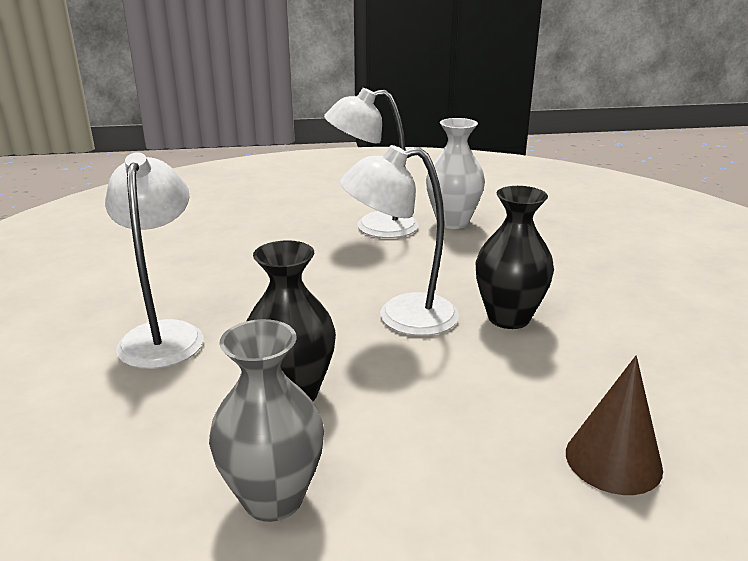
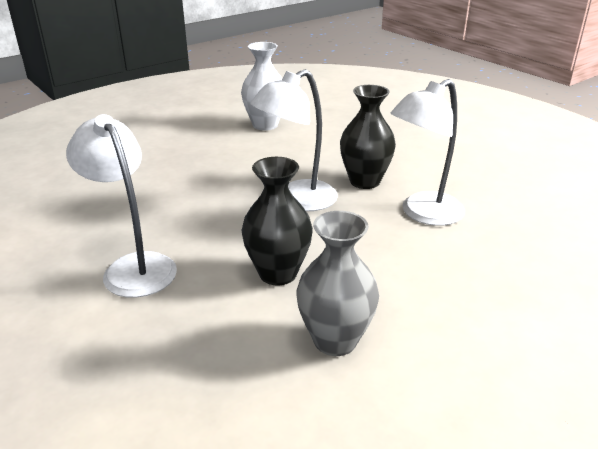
camera: 30 degrees left, 5 degrees up
(373, 226) = (210, 142): white lamp -> white lamp (423, 214)
(613, 460) = (495, 245): brown cone -> none

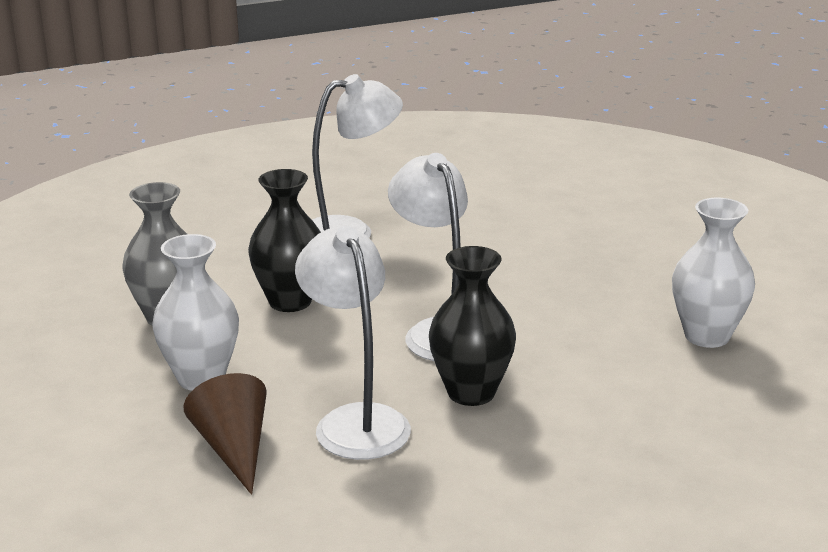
camera: 105 degrees right, 5 degrees down
(420, 291) = (201, 378): none -> white vase
(490, 253) = (234, 449): none -> brown cone

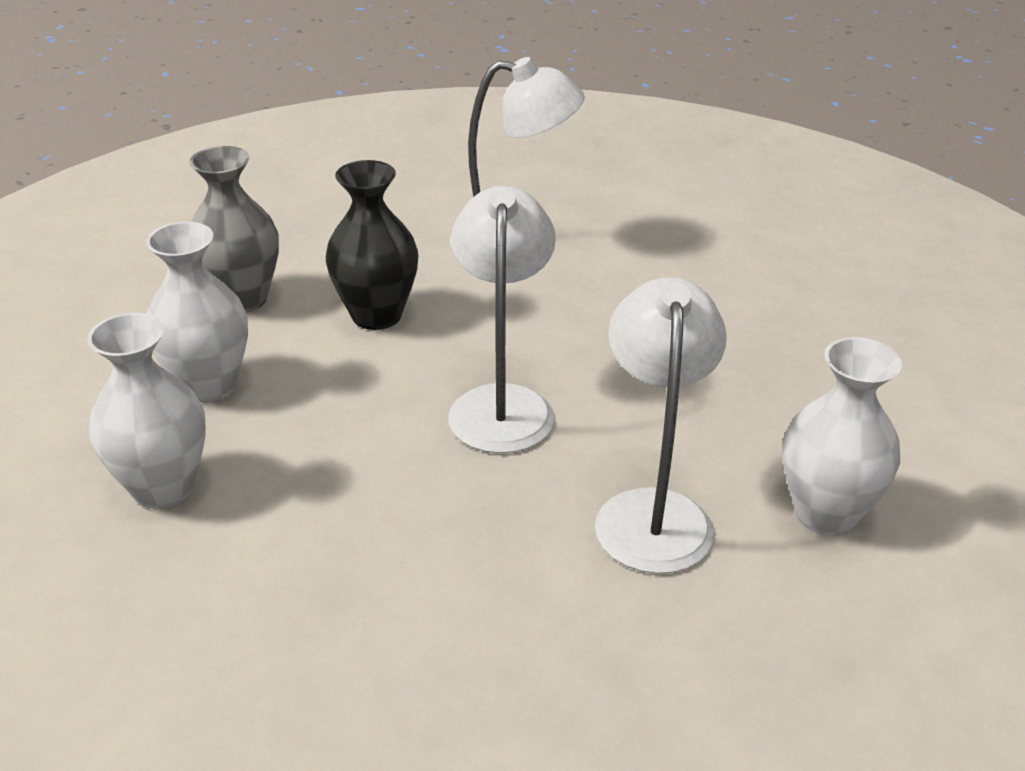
camera: 25 degrees right, 10 degrees up
(234, 449) = (163, 488): brown cone -> white vase
(355, 421) = (313, 495): white lamp -> white lamp (652, 511)
(471, 392) = (470, 500): black vase -> none

